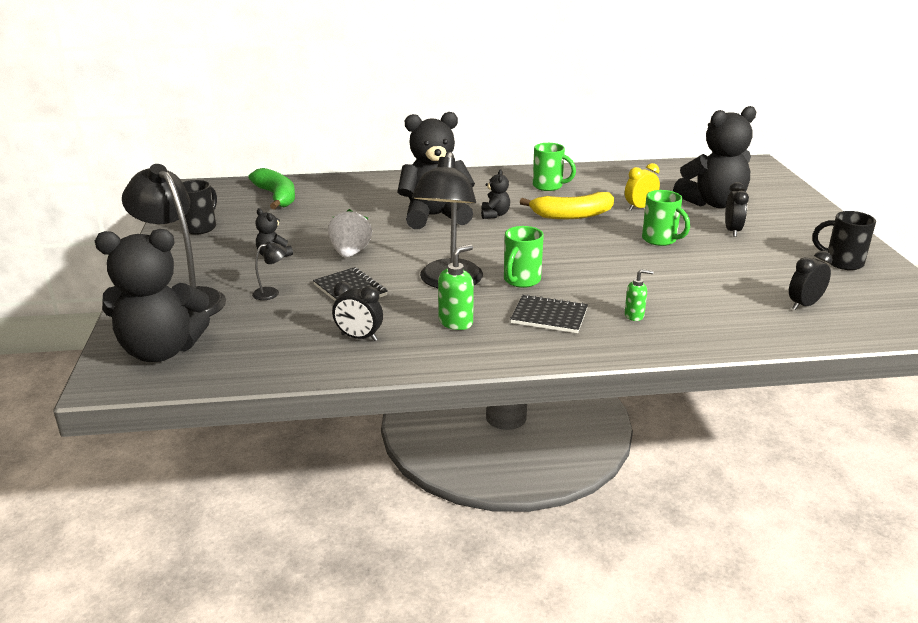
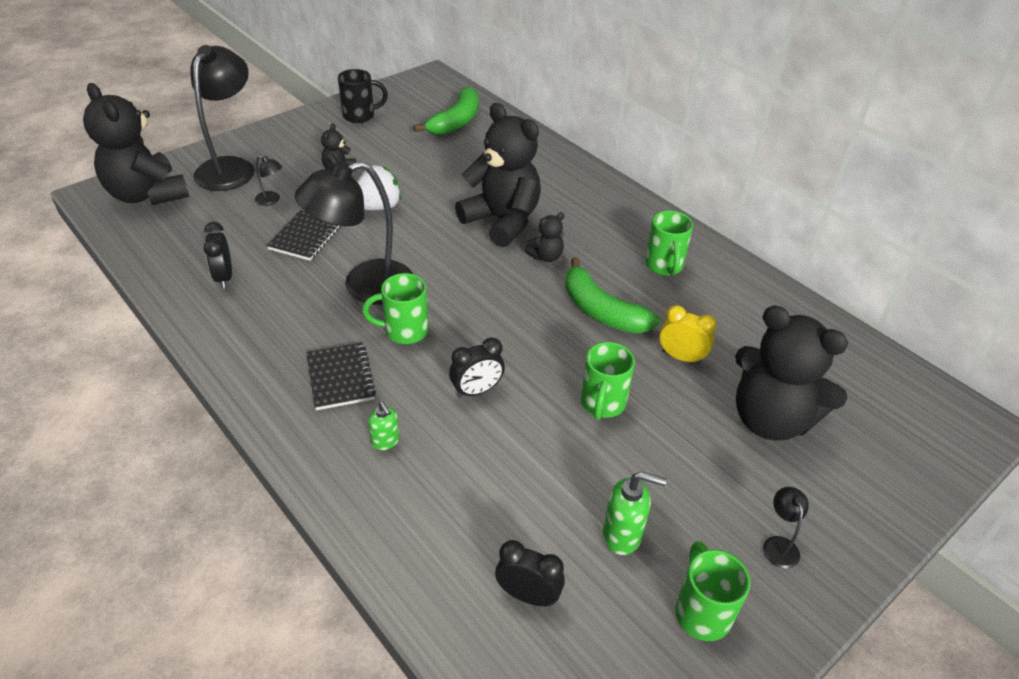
camera: 55 degrees right, 15 degrees up
(456, 322) = (287, 321): green soap dispenser -> green soap dispenser (622, 535)
(572, 215) = (601, 311): yellow banana -> green banana
(732, 231) = (696, 463): black clock -> black clock (477, 391)
(806, 230) = (779, 545): none -> black lamp
(842, 262) = (702, 612): black mug -> green mug

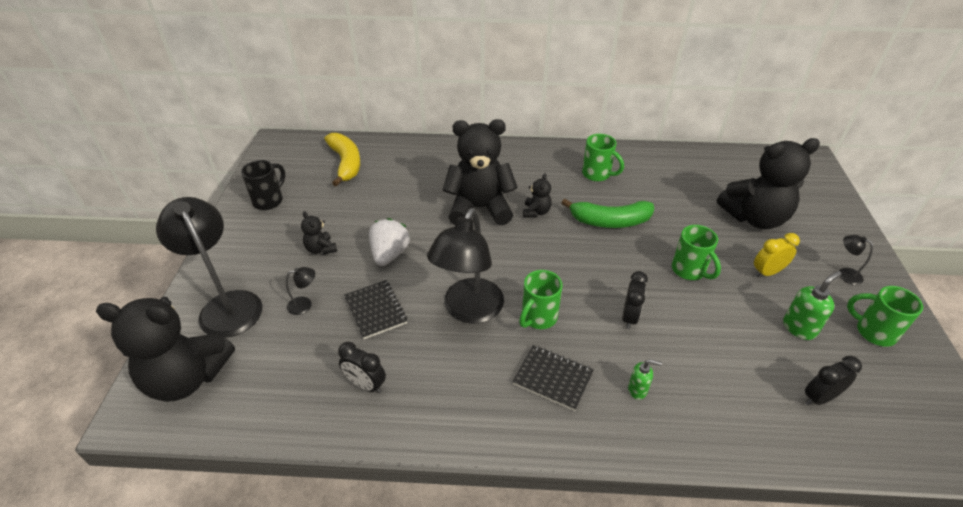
camera: 45 degrees left, 0 degrees up
(456, 121) = (346, 163): green banana -> yellow banana
(681, 357) = (679, 217): yellow clock -> yellow clock (767, 272)

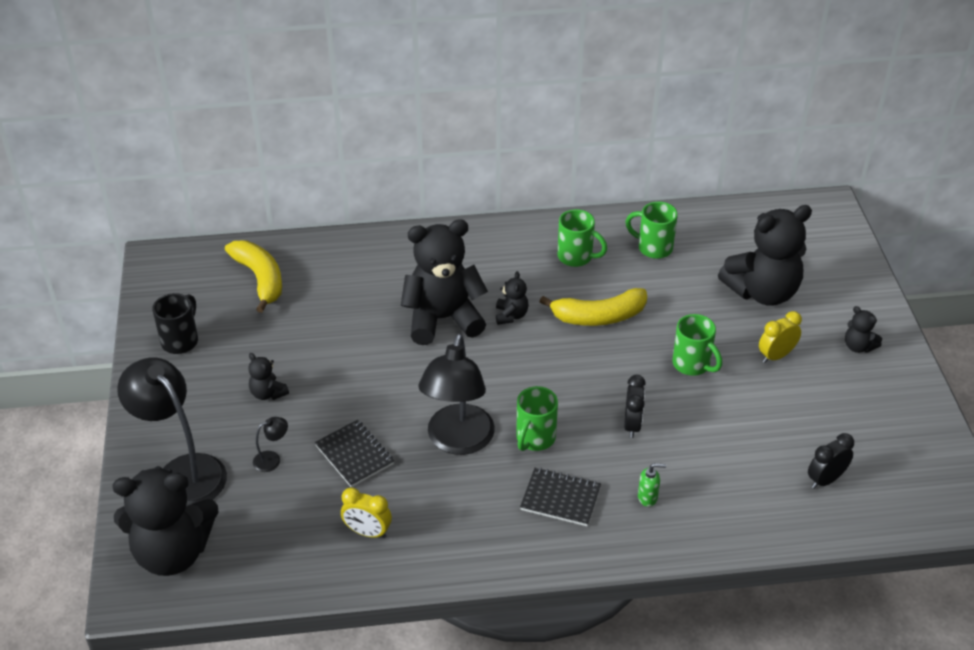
camera: 10 degrees left, 0 degrees up
(365, 385) = (367, 532): black clock -> yellow clock
(389, 254) = (351, 389): white strawberry -> none
(610, 221) = (599, 316): green banana -> yellow banana
(799, 328) = (808, 412): green soap dispenser -> none
(845, 273) = (858, 346): black lamp -> black teddy bear
(873, 332) = (883, 406): green mug -> green mug (653, 248)

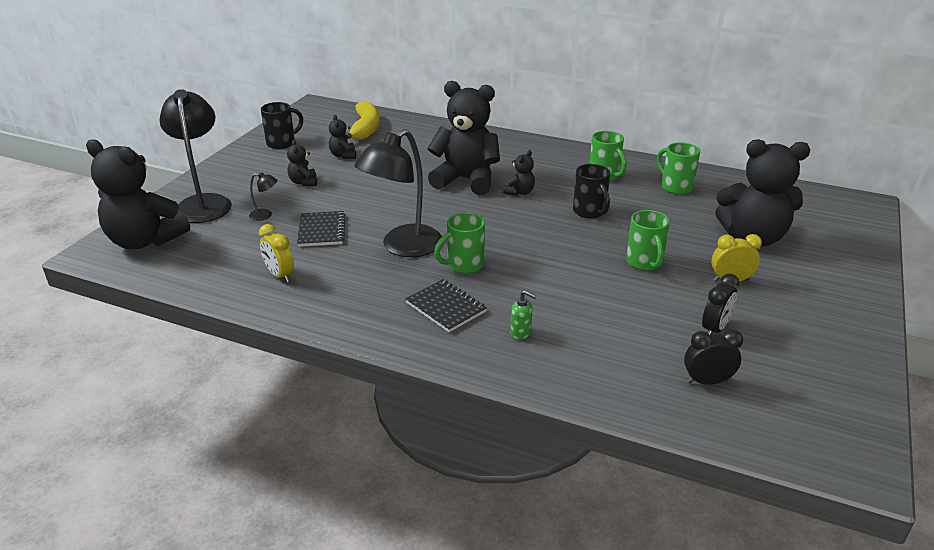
camera: 30 degrees right, 10 degrees down
(599, 316) = (590, 212): yellow banana -> black mug
(632, 425) = (554, 283): black clock -> black clock (715, 329)
(858, 346) = (822, 299): black teddy bear -> black teddy bear (343, 155)

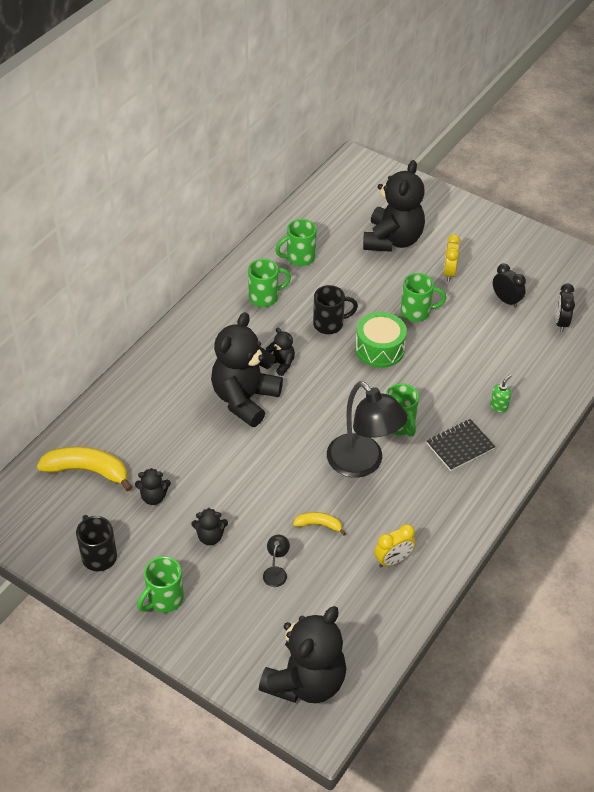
camera: 80 degrees left, 15 degrees up
(203, 203) = (234, 631): black lamp -> none
(239, 171) = (164, 599): none -> green mug
(321, 231) = (319, 525): black notebook -> yellow banana
(571, 244) = (379, 349): none -> green drum

